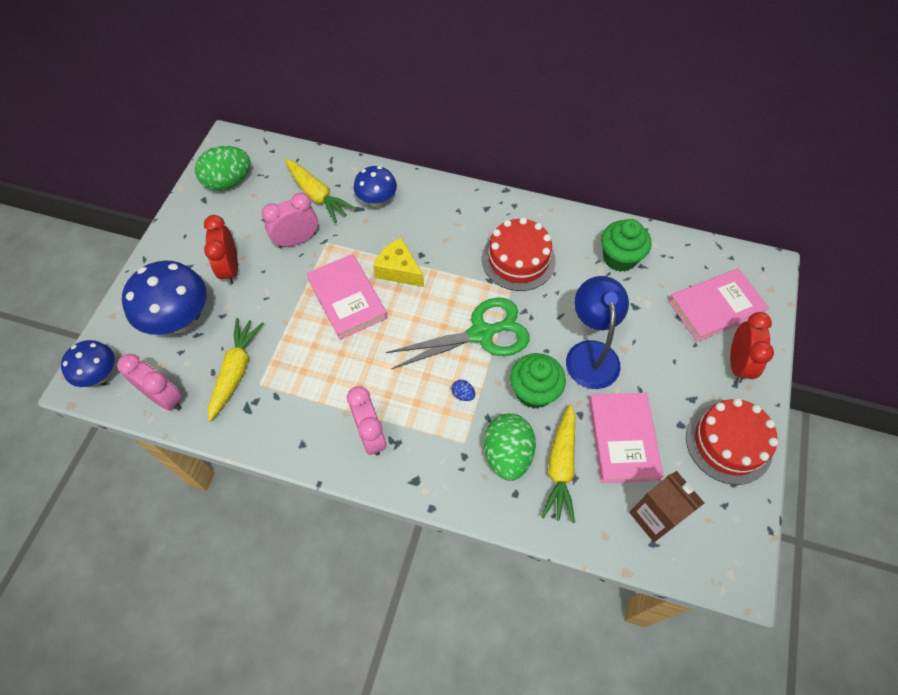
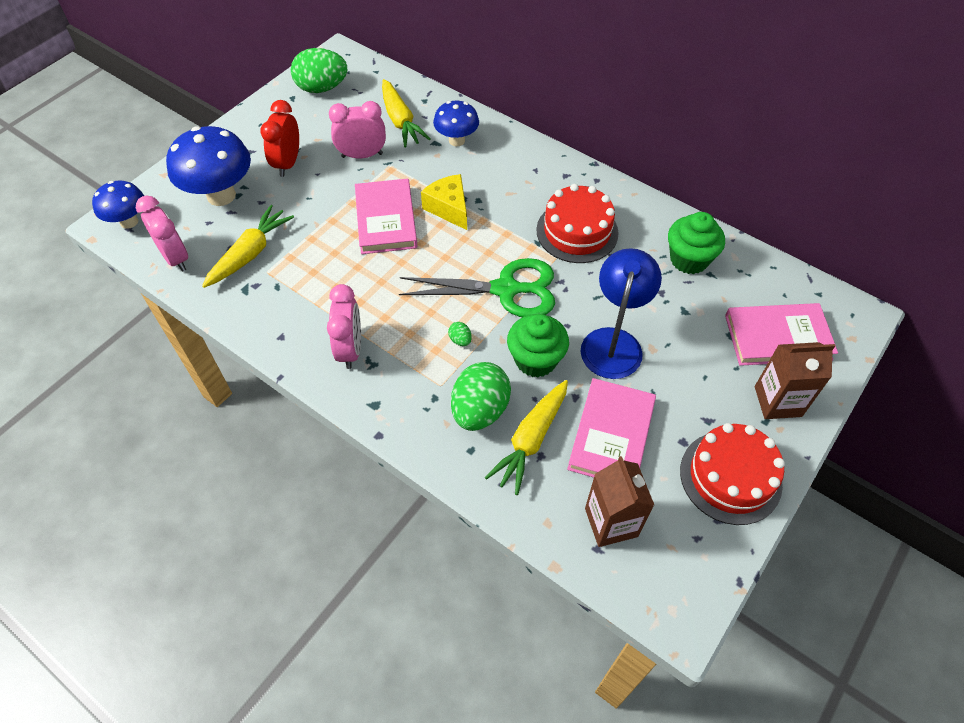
camera: 20 degrees right, 5 degrees down
(463, 394) = (460, 340): blue egg -> green egg
(737, 364) = (778, 401): red clock -> brown carton

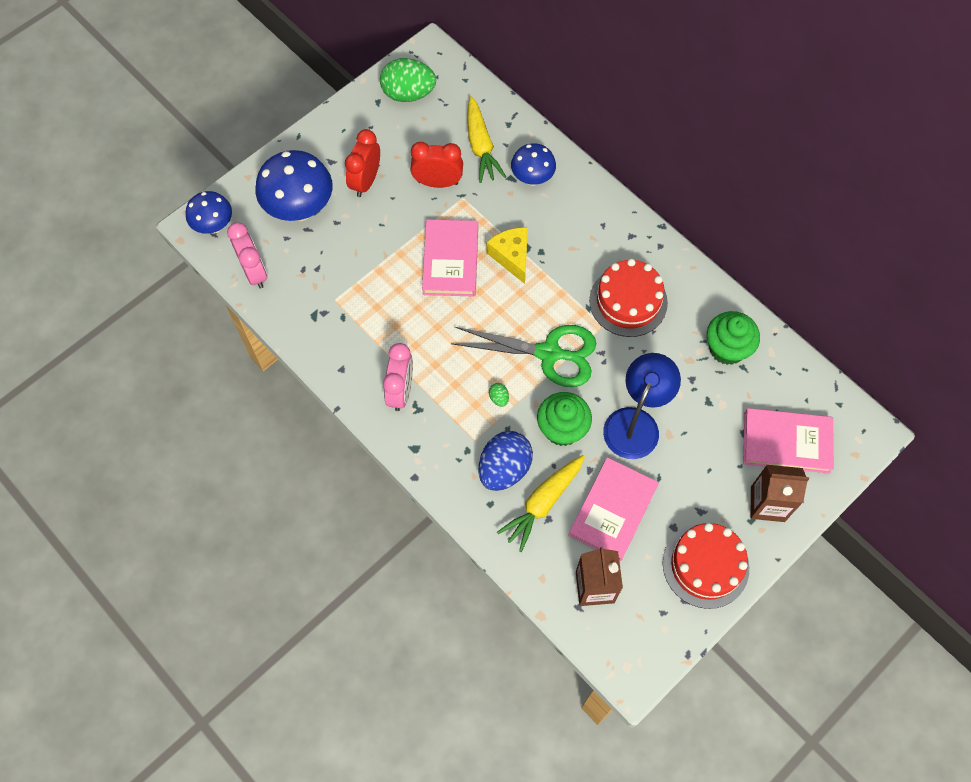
camera: 10 degrees right, 10 degrees up
(250, 253) = (322, 278): yellow carrot -> none
(362, 155) = (438, 182): pink clock -> red clock
(480, 410) = (504, 469): green egg -> blue egg

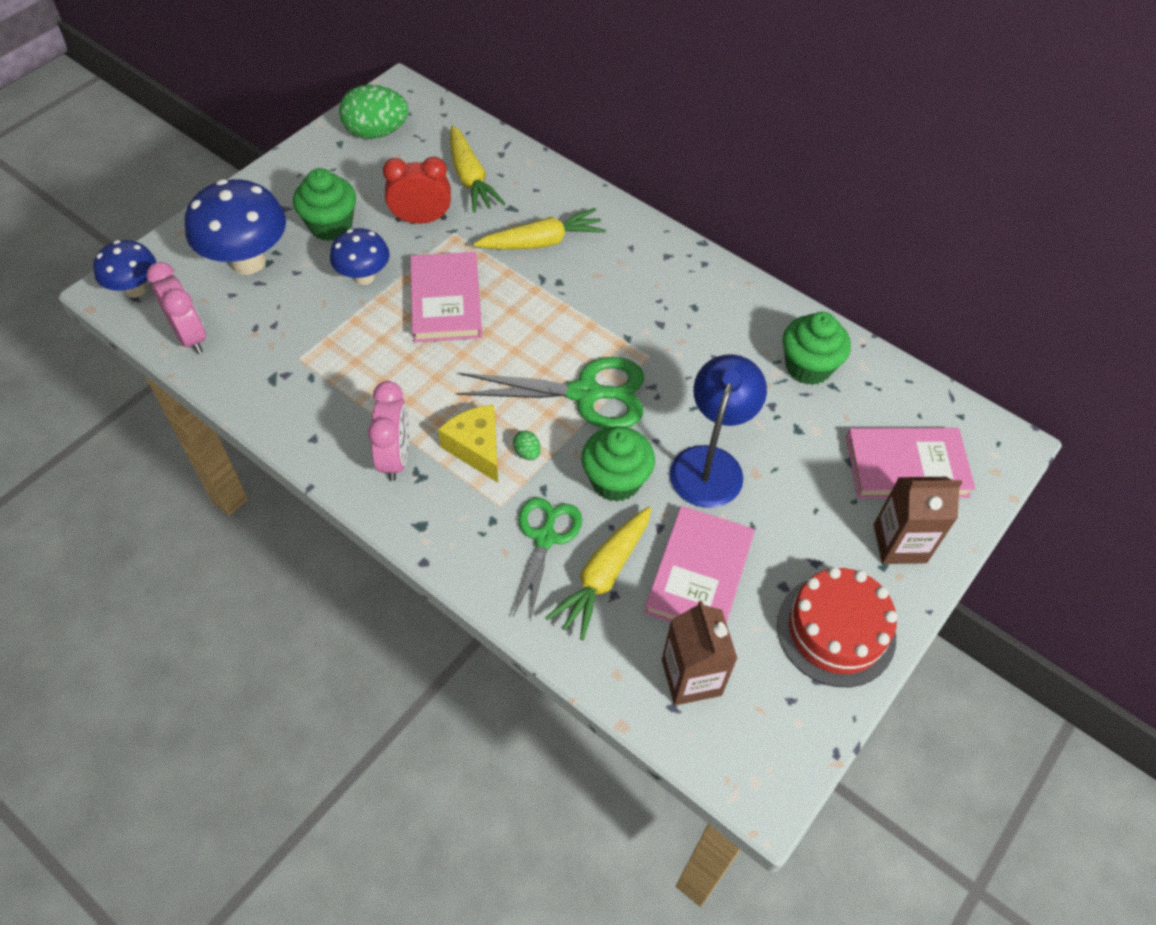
camera: 10 degrees left, 10 degrees down
(365, 181) = (330, 225): red clock -> green cupcake
(504, 469) = (545, 538): blue egg -> green scissors
(511, 257) = (523, 290): yellow cheese -> yellow cheese (476, 448)
(532, 178) = (537, 206): blue mushroom -> blue mushroom (364, 277)
(532, 213) = (542, 242): none -> yellow carrot
(628, 301) = (676, 326): red cake -> none

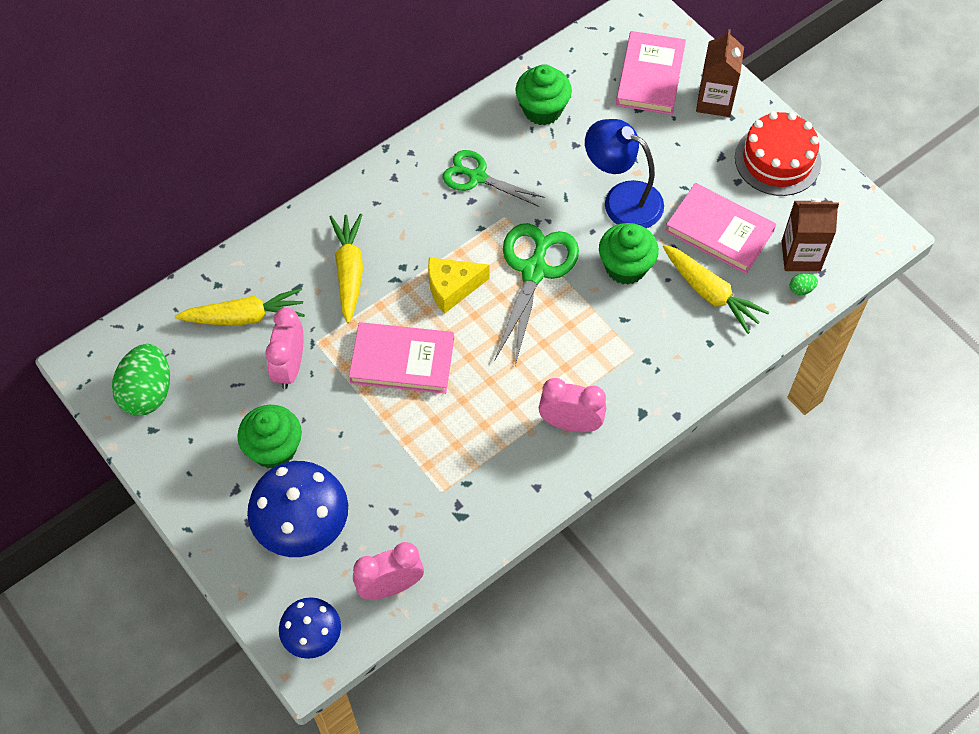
camera: 75 degrees left, 5 degrees up
(364, 277) = (353, 426): blue mushroom -> none
(421, 219) = (290, 367): red clock -> pink clock
(476, 448) = (574, 361): yellow cheese -> yellow cheese (452, 288)
(527, 452) = (586, 324): green egg -> green egg (801, 289)
(545, 538) = (670, 326): green scissors -> green scissors (477, 177)

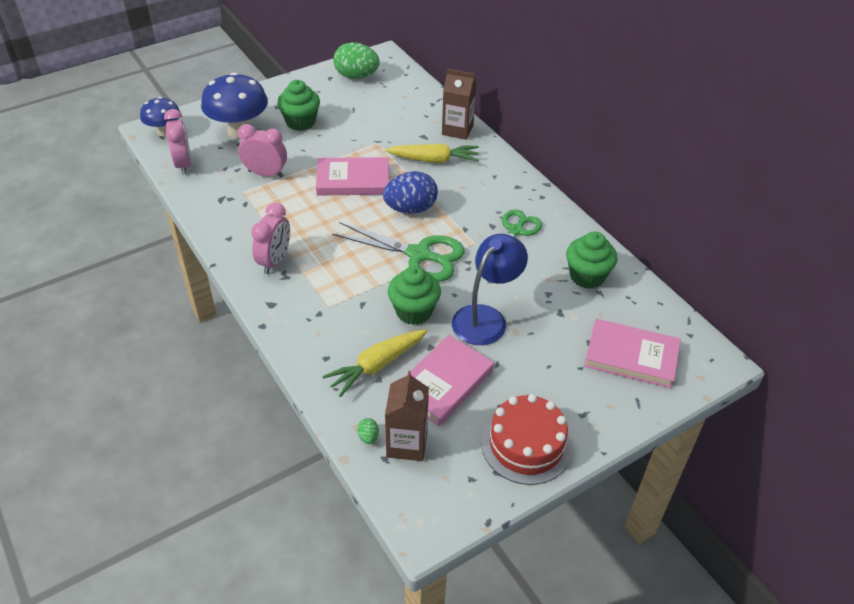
camera: 95 degrees right, 15 degrees down
(245, 316) = (405, 114): yellow carrot -> none
(290, 367) = (360, 130): pink clock -> pink clock (266, 174)
(402, 360) = (353, 180): pink book -> pink book turned 75 degrees clockwise
(452, 288) = (410, 209): yellow cheese -> blue egg
(714, 101) = (602, 403): brown carton -> brown carton (457, 130)

